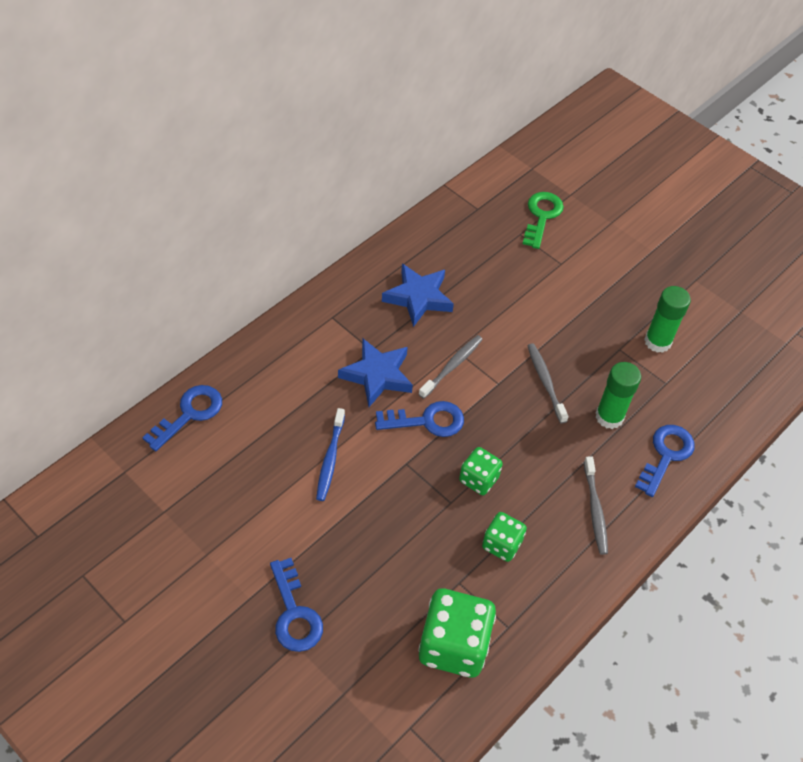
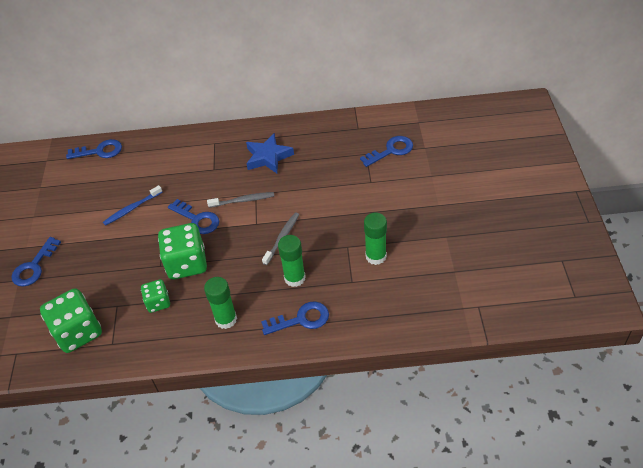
camera: 50 degrees right, 5 degrees down
(377, 375) = (201, 183): blue star -> none
(478, 479) = (187, 264): green dice -> green dice, size x1.79
(541, 216) = (391, 151): green key -> blue key
(595, 509) = (226, 319): grey toothbrush -> green glue stick

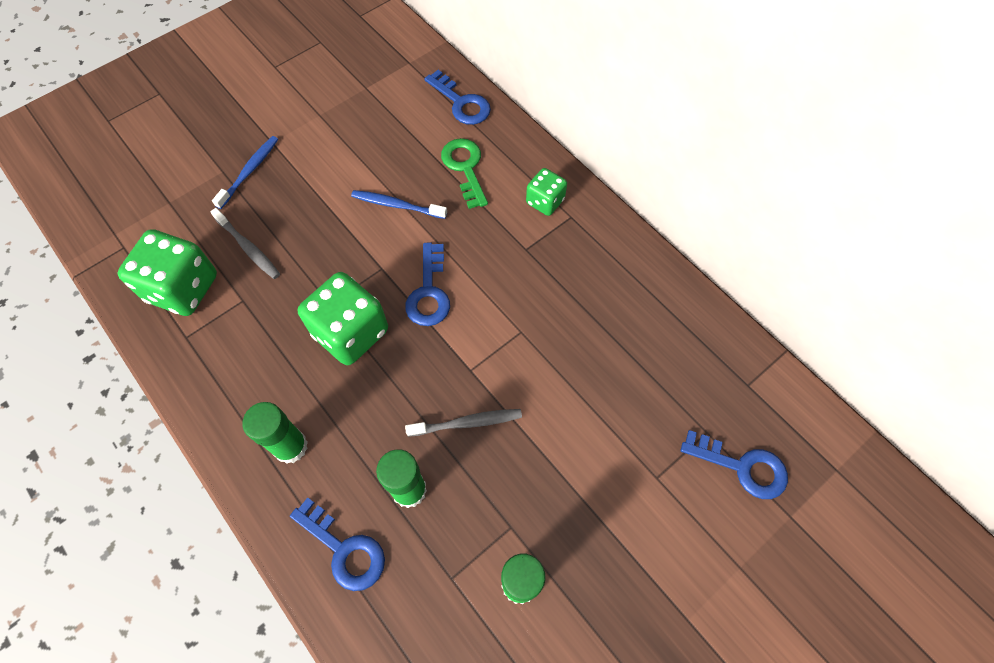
camera: 50 degrees right, 15 degrees up
(34, 267) = (249, 172): blue key -> blue toothbrush
(141, 169) = (465, 168): none -> green key
(158, 302) = (272, 344): green dice -> green dice (545, 201)
(243, 200) = (497, 324): grey toothbrush -> grey toothbrush (248, 247)
(268, 157) = (597, 301): blue star -> none

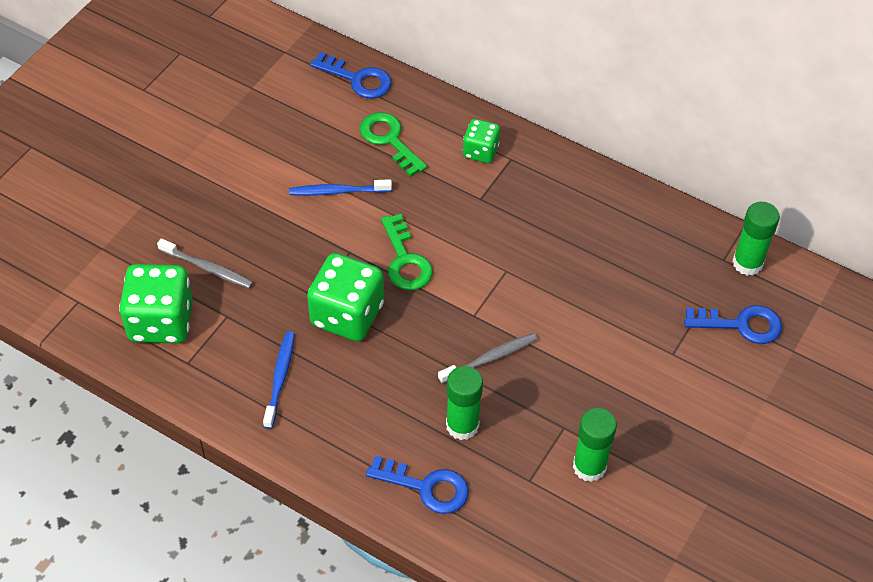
camera: 20 degrees left, 10 degrees down
(249, 172) = (171, 198): blue toothbrush -> blue toothbrush (280, 378)
(290, 446) = (337, 423): green glue stick -> green glue stick (747, 263)
(429, 292) = (405, 260): blue key -> green key

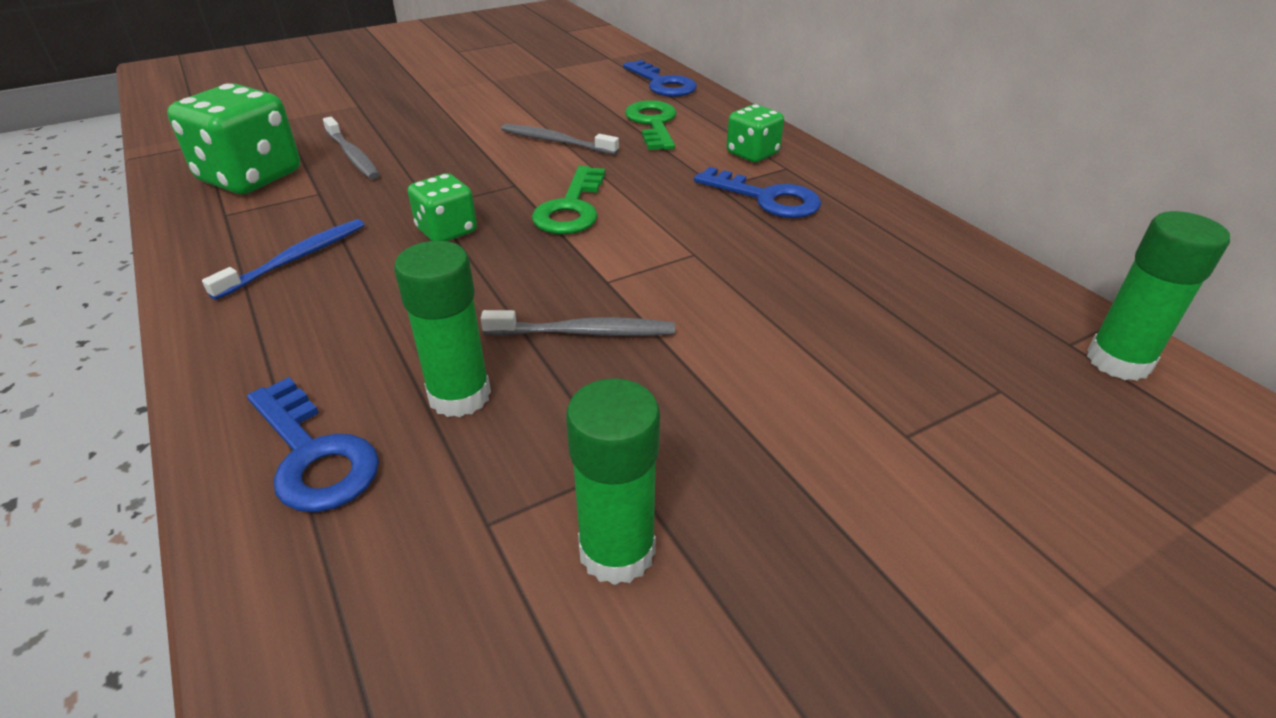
camera: 30 degrees right, 15 degrees down
(338, 191) = (556, 142): blue toothbrush -> grey toothbrush
(347, 315) = (447, 231): green dice -> green dice, size x0.56
(741, 324) = (1074, 441): blue key -> blue key (766, 198)

